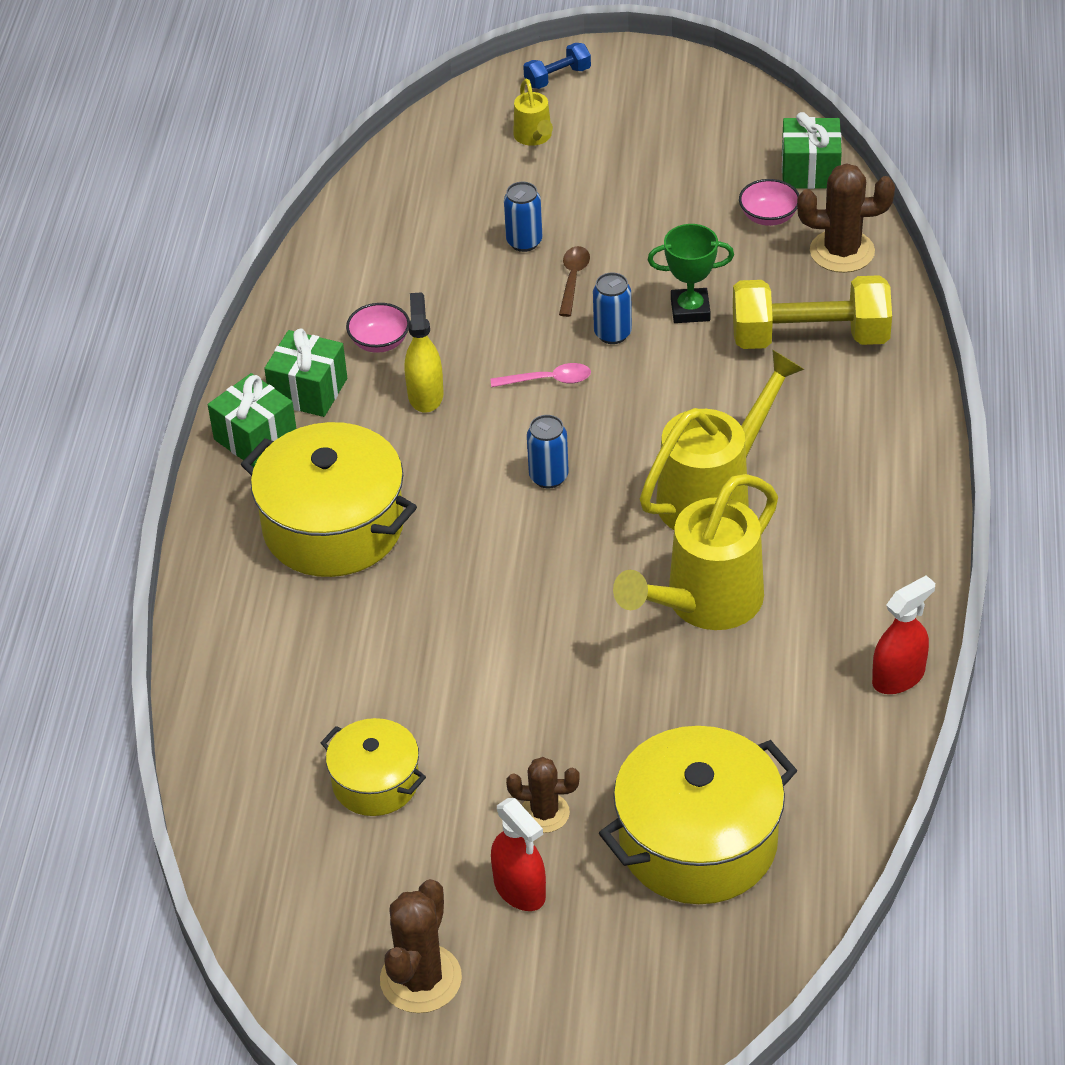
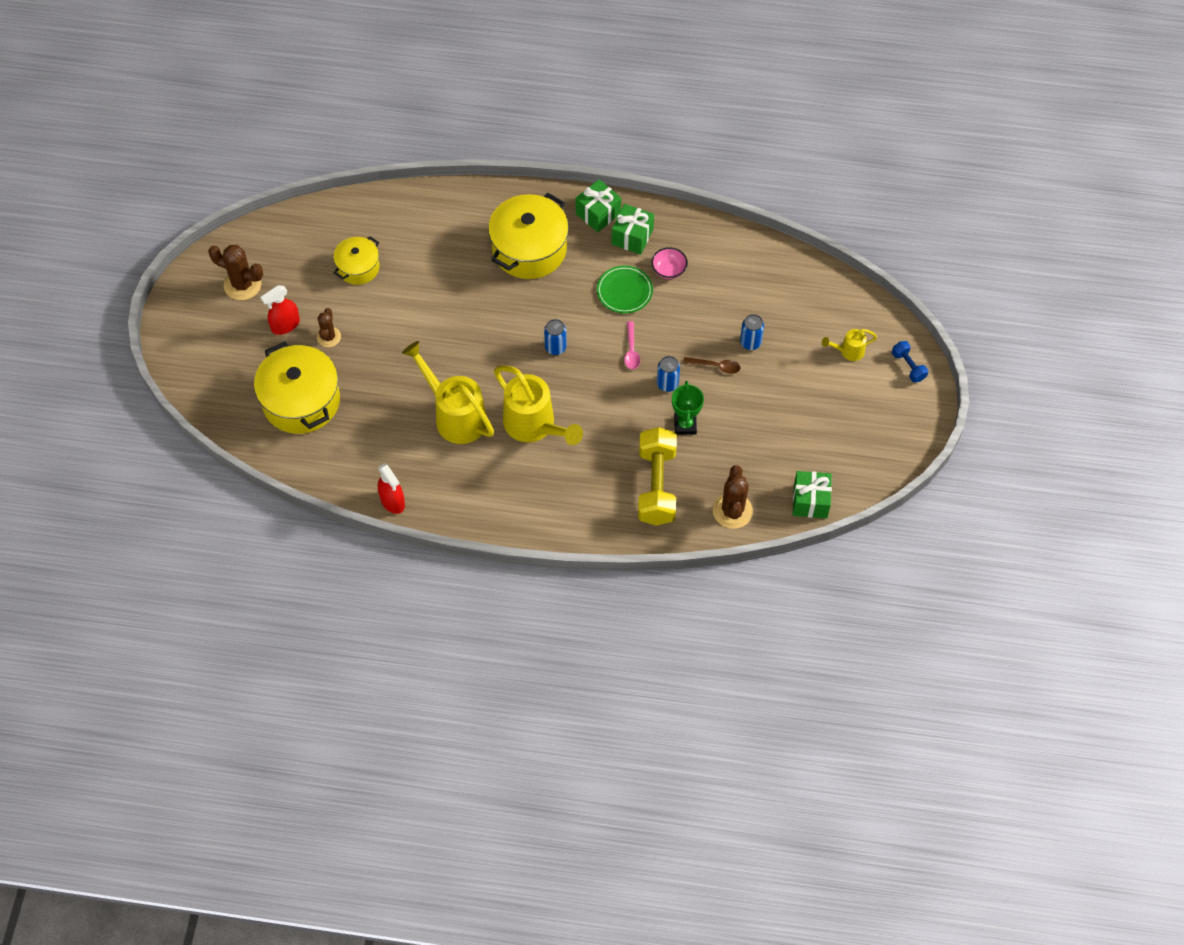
camera: 90 degrees right, 15 degrees up
(425, 395) = (624, 291): yellow spray bottle -> green plate
(768, 217) = (767, 474): pink bowl -> none

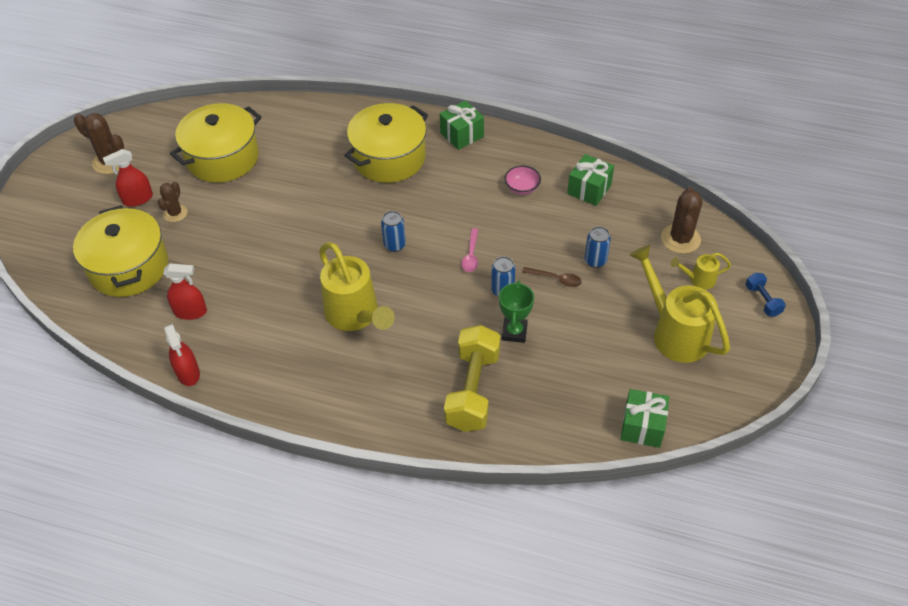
camera: 10 degrees right, 10 degrees down
(358, 267) = (223, 158): yellow pot -> yellow pot, size x1.77
(376, 440) = (190, 312): none -> red spray bottle
(455, 415) = (277, 297): yellow watering can -> yellow watering can (675, 332)
(624, 291) = (474, 202): green plate -> none
(632, 237) = (491, 157): green gift -> green gift (589, 189)
(732, 511) = (552, 427): brown cactus -> brown cactus (680, 239)

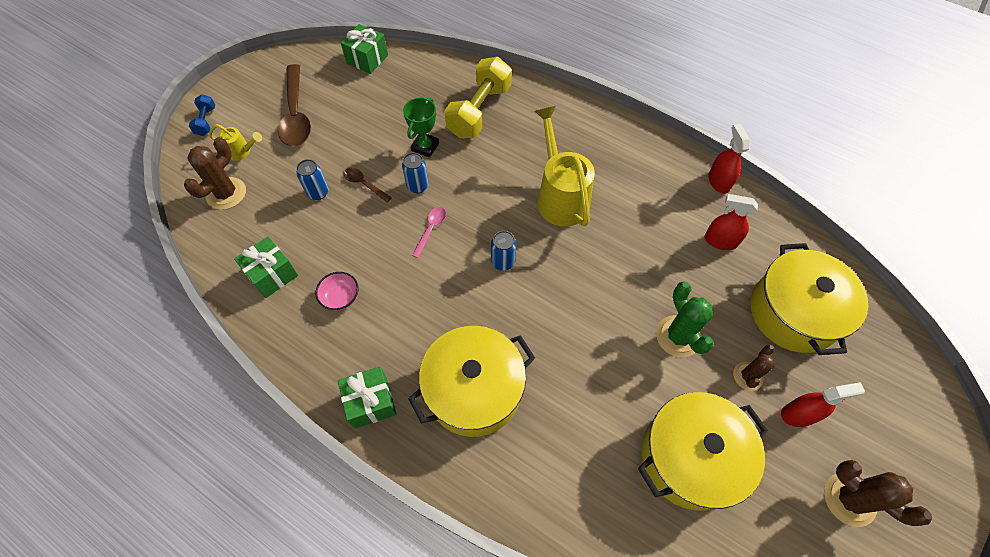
camera: 165 degrees left, 10 degrees up
(232, 226) = (678, 336): none -> green cactus
(675, 332) = (296, 114): yellow watering can -> brown spoon

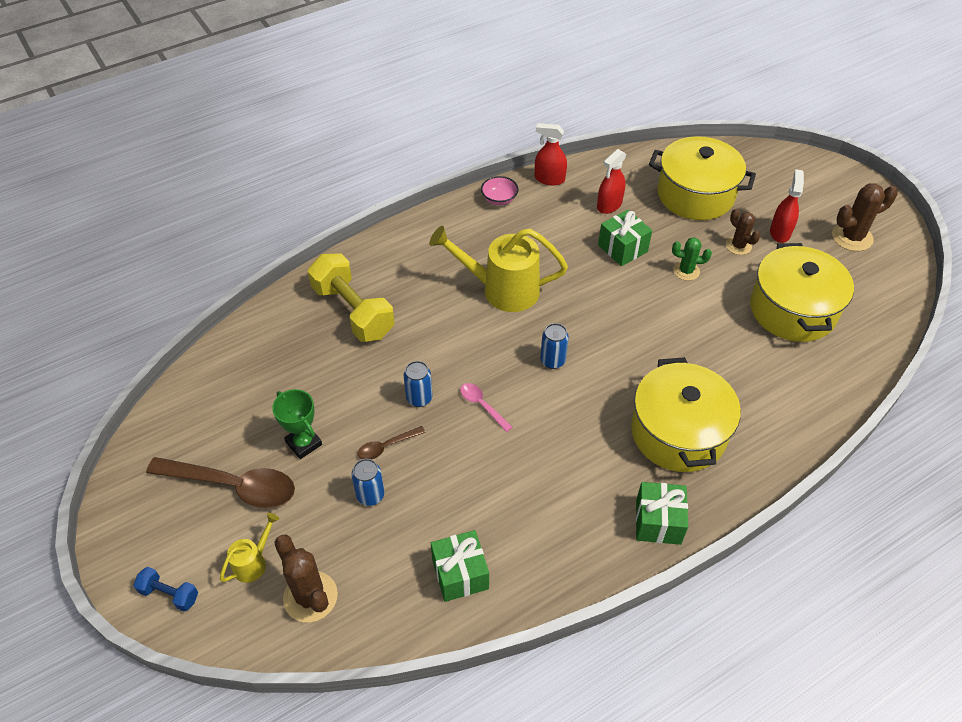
camera: 65 degrees left, 10 degrees down
(340, 297) = (524, 513): pink bowl -> pink bowl (499, 199)
(367, 59) = (197, 386): green gift -> green gift (622, 248)
(425, 147) = (370, 374): green trophy -> green trophy (304, 443)
(678, 336) = (686, 271): green cactus -> green cactus, size x0.64

